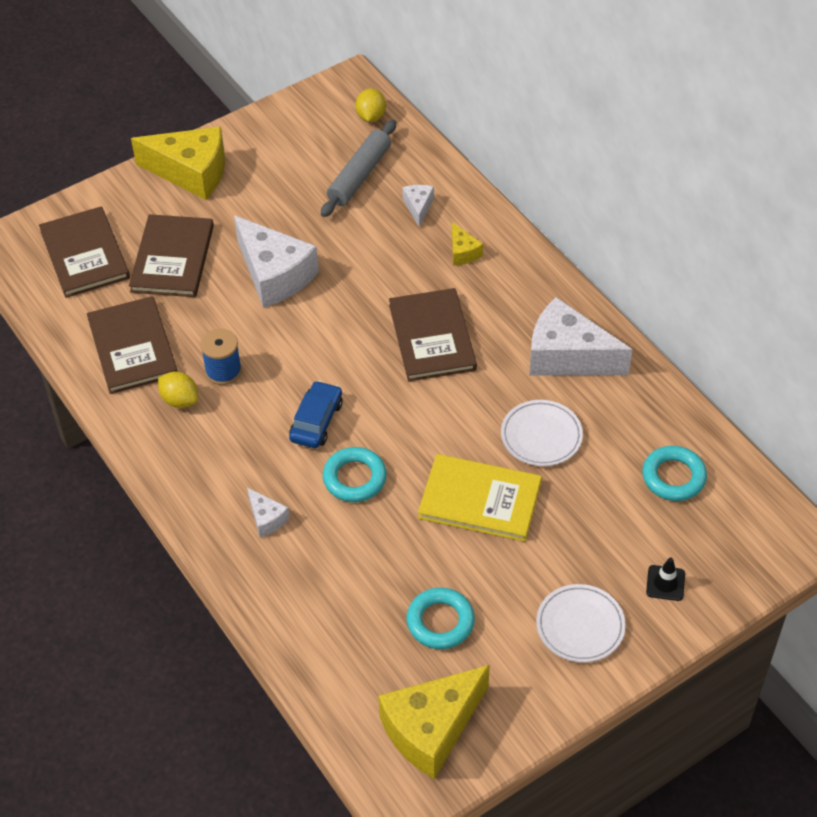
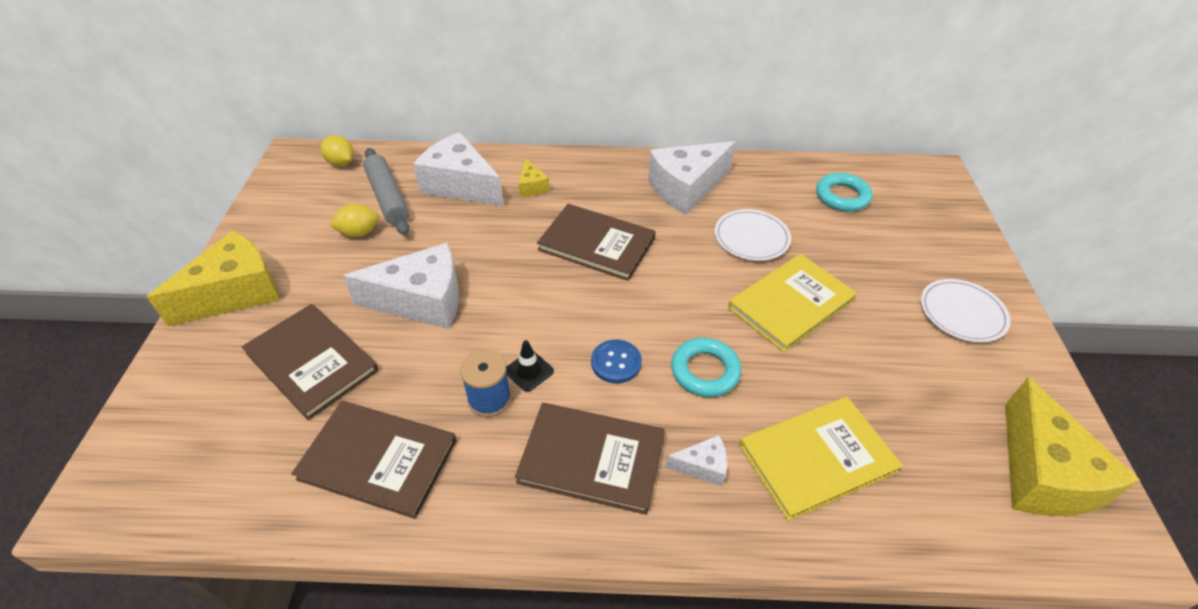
camera: 55 degrees left, 5 degrees down
(84, 254) = (211, 432): brown book -> brown book (592, 459)
(180, 400) = (488, 456): yellow lemon -> yellow lemon (359, 232)
(316, 421) = (616, 362): blue car -> blue button
(329, 582) = (817, 458): none -> yellow book
(418, 207) = (460, 185): white cheese -> white cheese, size x2.17
(440, 622) = (912, 399): turquoise ring -> none
(463, 252) = (532, 186): yellow cheese -> yellow cheese turned 60 degrees clockwise
(665, 583) = (942, 248): black traffic cone -> black traffic cone (529, 371)

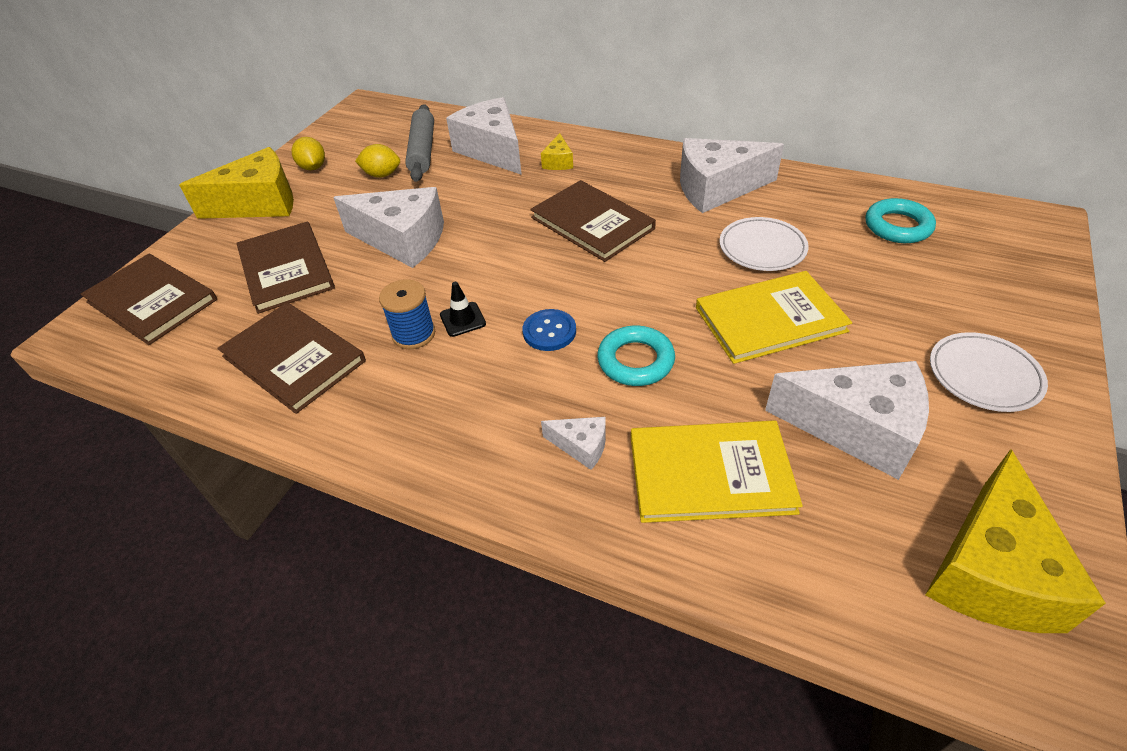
camera: 25 degrees right, 0 degrees up
(341, 163) = (399, 116): yellow lemon -> yellow lemon (313, 167)
(592, 459) = (476, 409): brown book -> brown book (152, 301)
(900, 384) = (856, 428): none -> white cheese

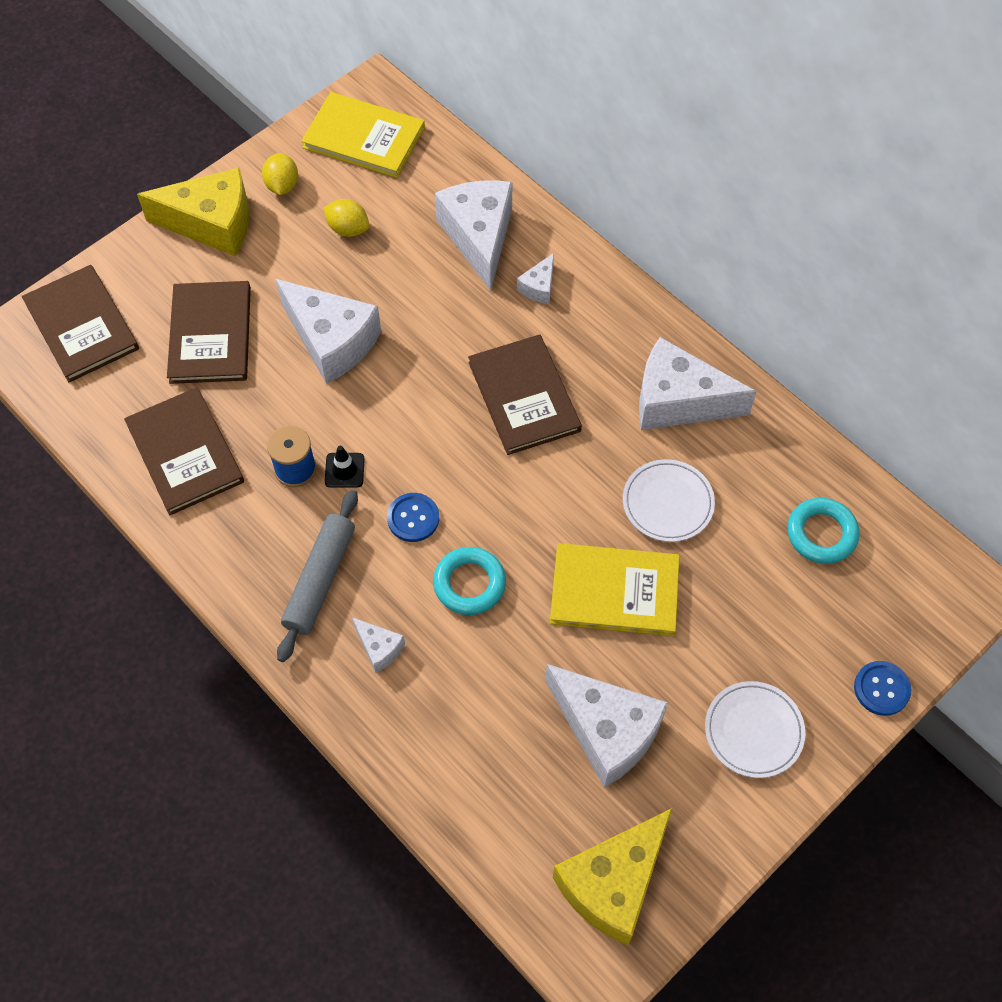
camera: 20 degrees right, 15 degrees up
(423, 151) = (405, 205): grey rolling pin -> grey rolling pin (320, 580)
(558, 162) = (539, 287): yellow cheese -> white cheese
(710, 473) = (464, 717): yellow book -> yellow book (364, 138)
(1050, 304) = (881, 689): none -> blue button

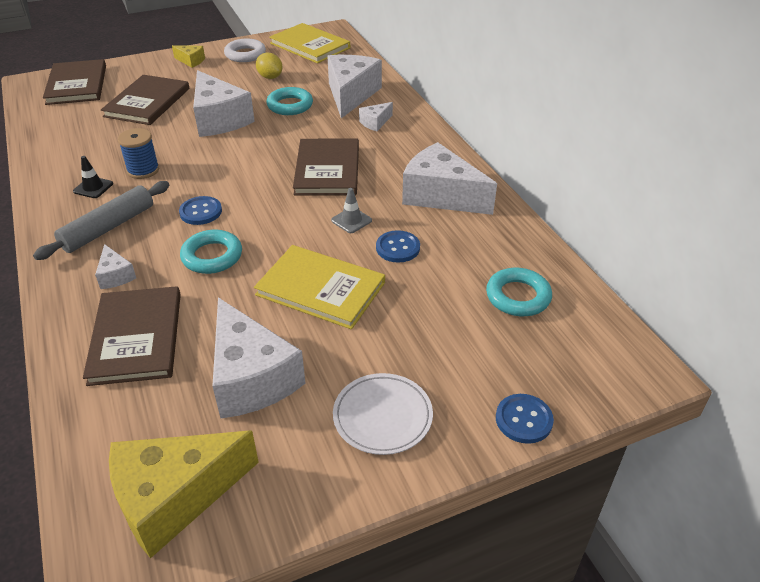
camera: 20 degrees right, 20 degrees down
(185, 453) = (81, 148): brown book -> brown book (136, 337)
(212, 223) = (191, 61): yellow cheese -> yellow cheese, size x0.46
(282, 185) = (245, 54): yellow lemon -> white ring
(344, 470) = (175, 178): black traffic cone -> black traffic cone (93, 187)
(409, 284) = (290, 105): none -> turquoise ring
(596, 476) = (351, 220): none -> grey traffic cone
(667, 503) = (398, 248): white plate -> blue button

